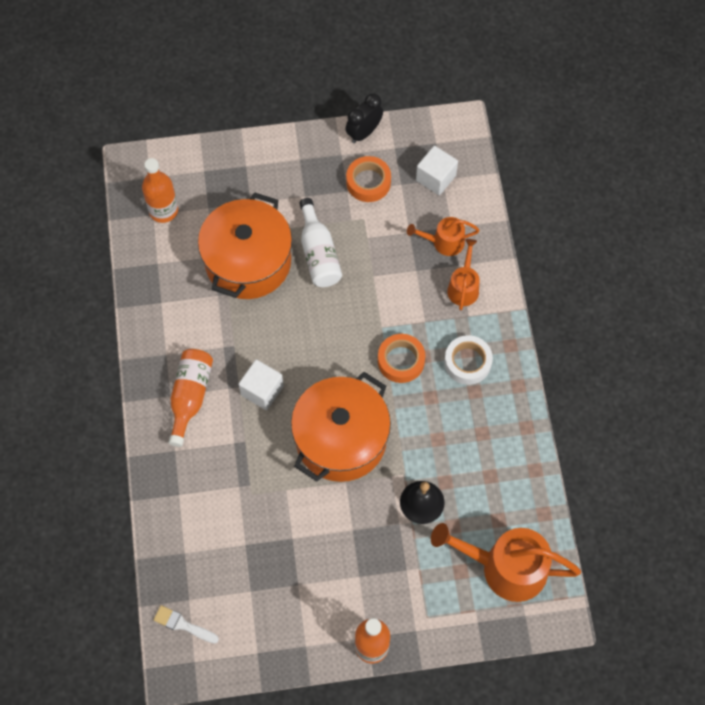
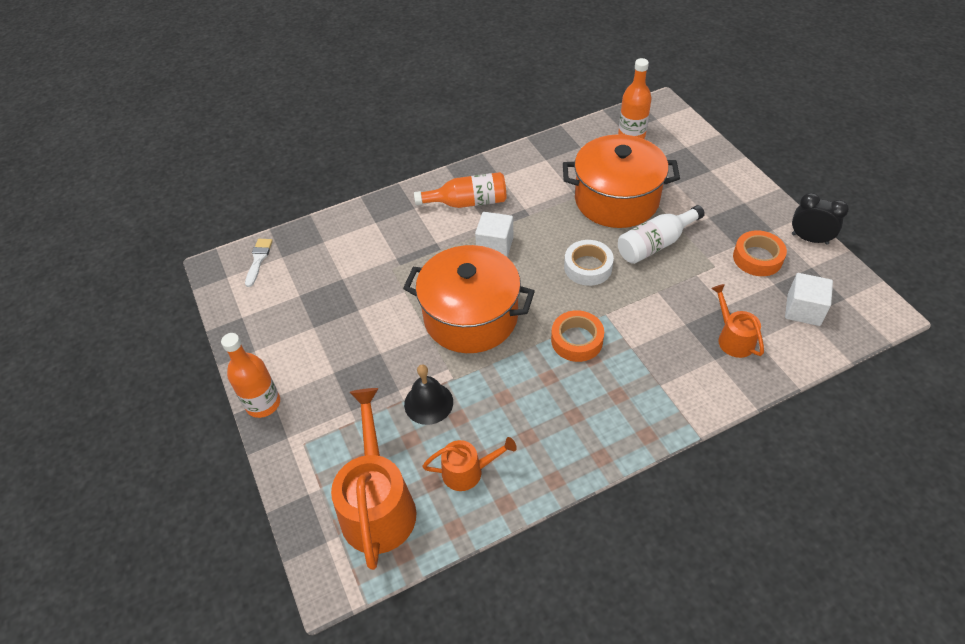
camera: 75 degrees right, 15 degrees down
(463, 287) = (692, 371): orange watering can -> orange watering can (467, 471)
(467, 362) = (605, 399): white tape -> white tape (588, 267)

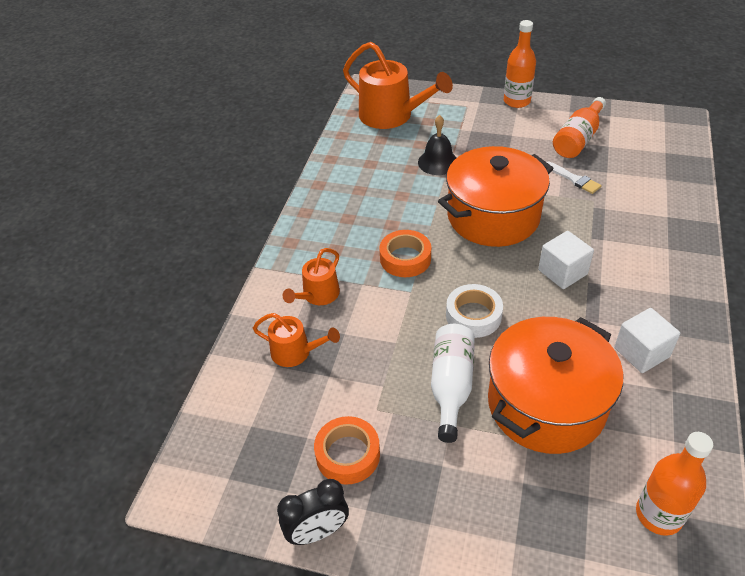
camera: 130 degrees right, 5 degrees down
(258, 260) = (672, 140): white brush -> white brush (574, 179)
(467, 471) = (369, 155): orange watering can -> orange watering can (318, 295)
(468, 202) = (645, 287): orange bottle -> orange bottle (578, 139)
(803, 310) = (258, 430): white cube -> white cube (641, 352)

